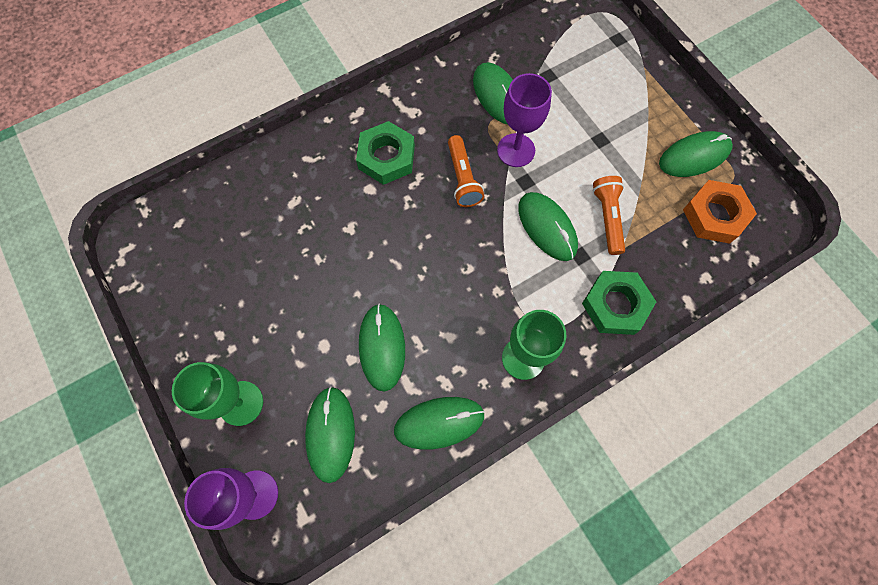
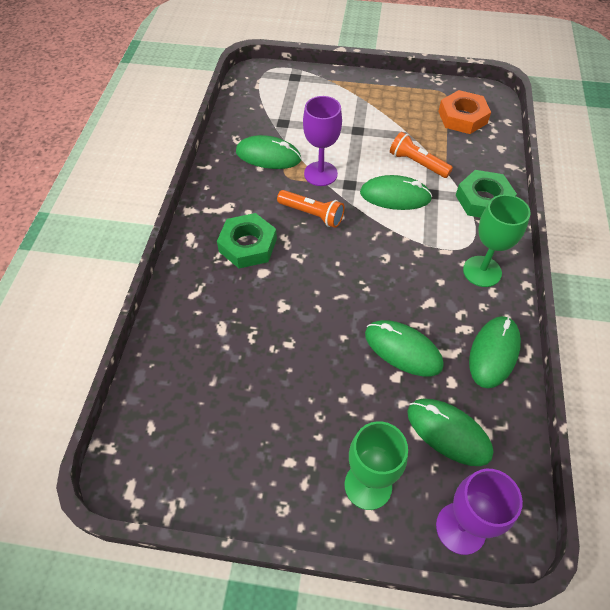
camera: 50 degrees left, 15 degrees down
(694, 156) = (414, 100): green mouse -> none

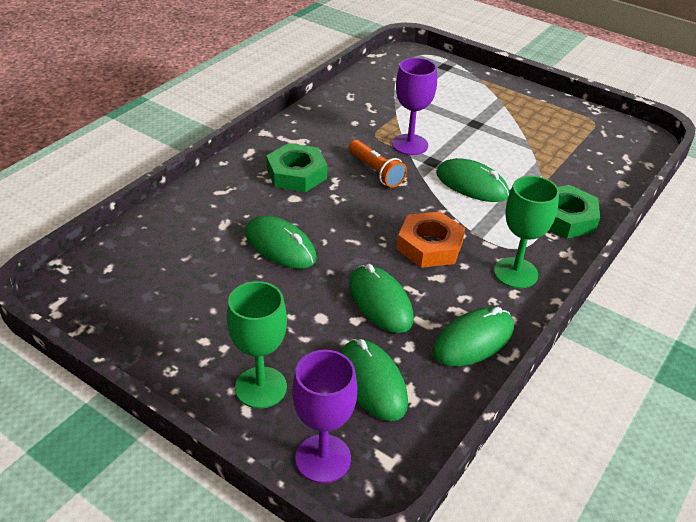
camera: 25 degrees right, 15 degrees down
(268, 156) = (370, 116): green mouse -> green mouse (280, 246)
(417, 163) = (517, 167): orange flashlight -> none
(462, 117) = (598, 146): orange nut -> orange nut (429, 246)

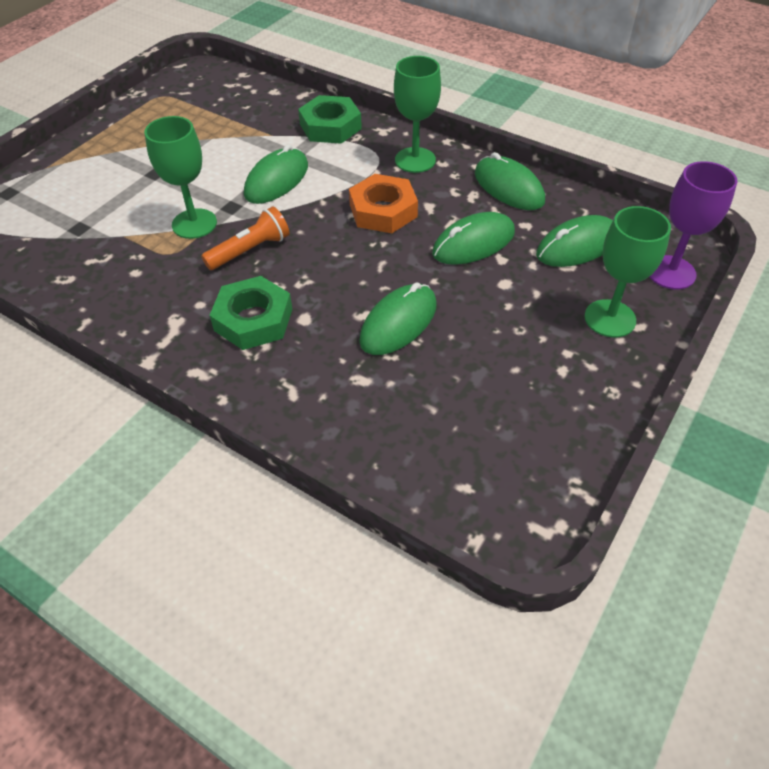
camera: 90 degrees left, 10 degrees up
(410, 145) = (194, 224): purple goblet -> green goblet

